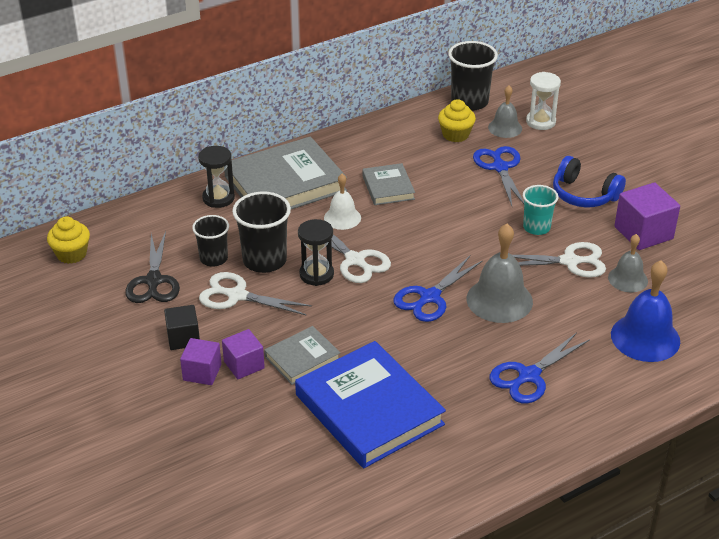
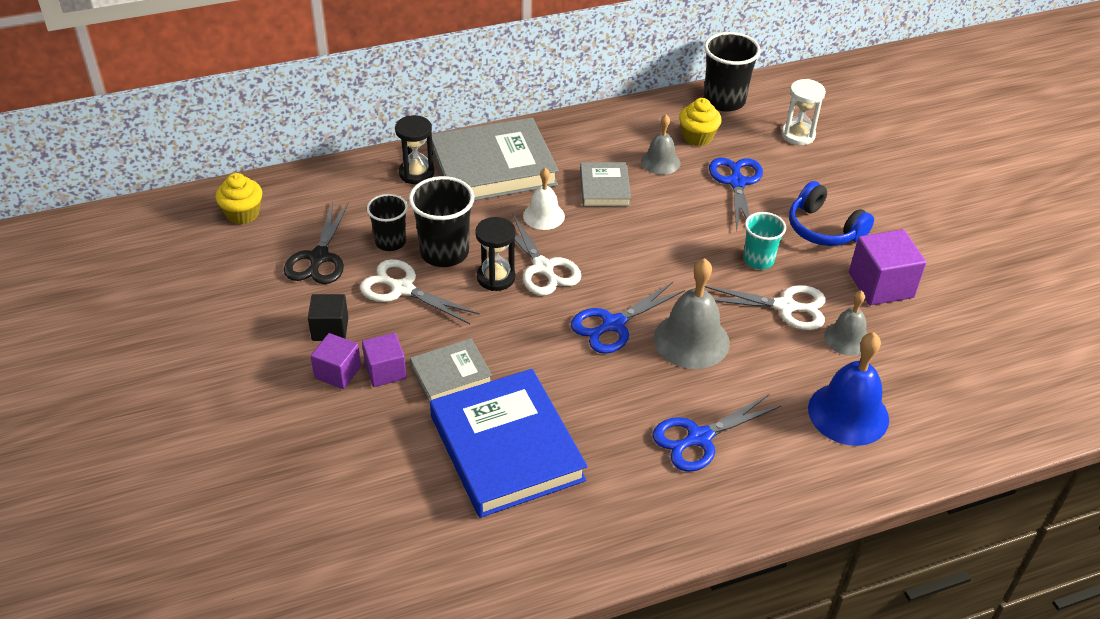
camera: 10 degrees right, 5 degrees up
(505, 128) = (755, 136): grey bell -> grey bell (660, 162)

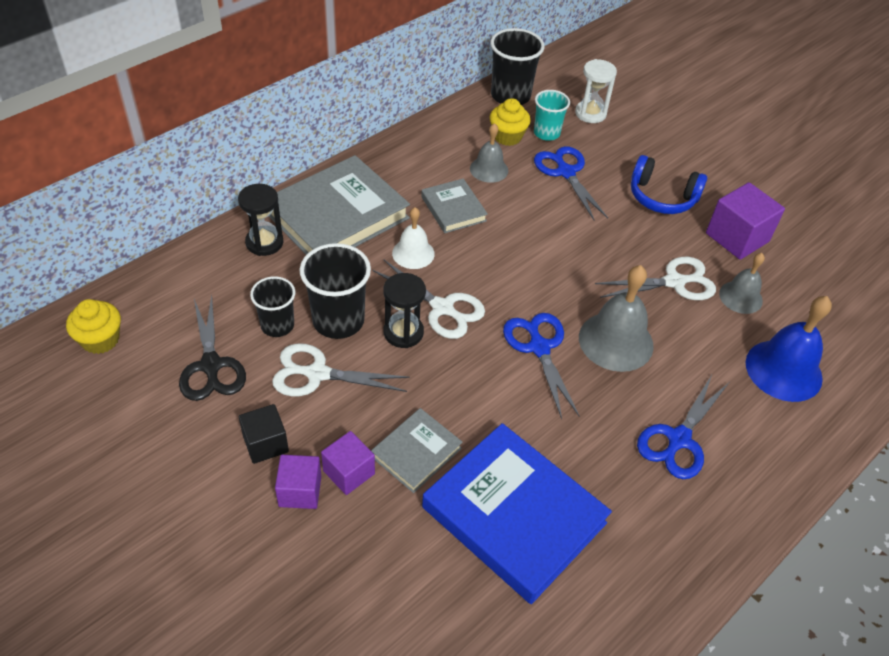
camera: 25 degrees left, 5 degrees up
(613, 324) = (539, 347): blue scissors -> blue scissors turned 135 degrees clockwise
(758, 260) = (626, 243): turquoise cup -> turquoise cup (546, 133)

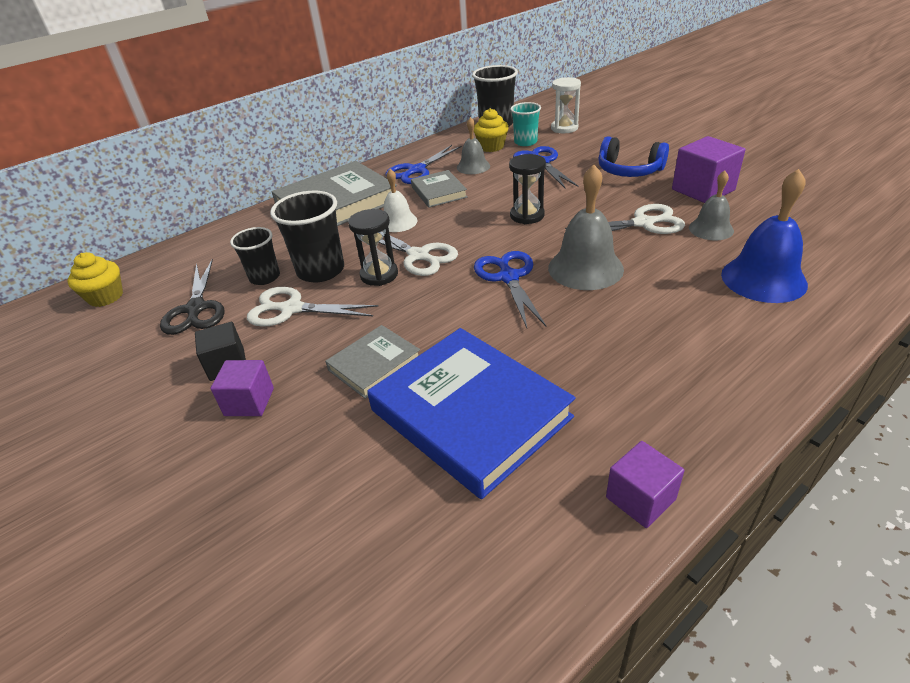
camera: 10 degrees right, 10 degrees down
(264, 242) = (270, 225): black hourglass -> black hourglass (527, 215)
(349, 472) = (302, 384): purple cube -> purple cube (640, 498)
(678, 439) = (653, 340): blue scissors -> blue scissors (416, 170)

